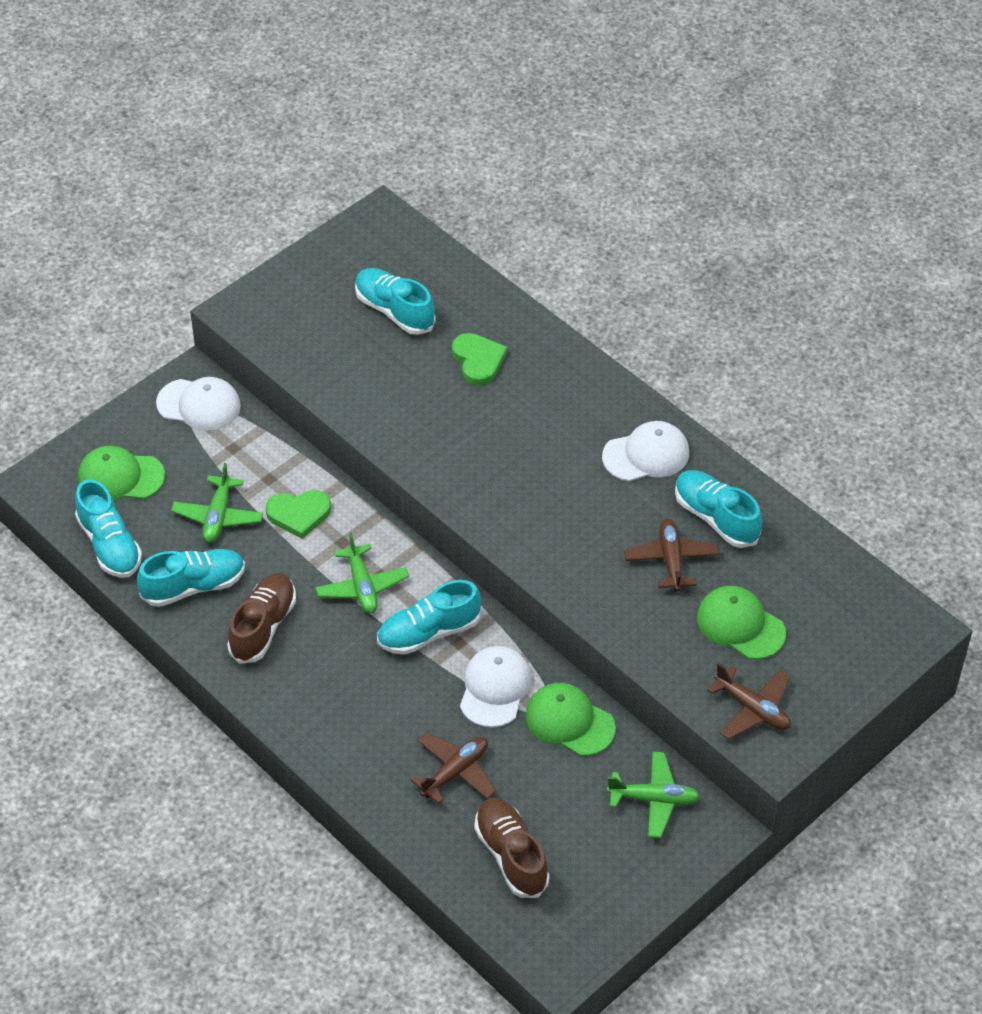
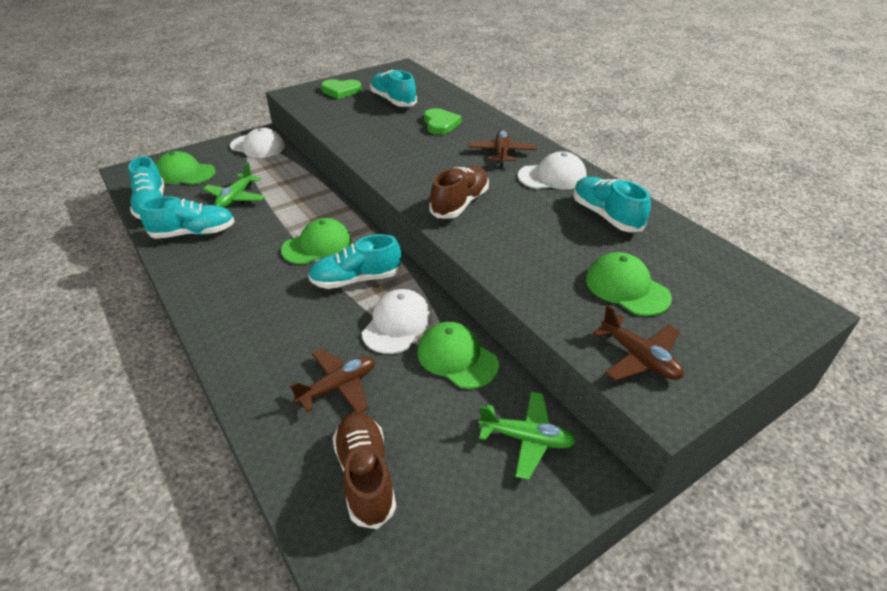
camera: 10 degrees right, 10 degrees down
(263, 627) = (229, 261): brown shoe -> brown shoe (460, 203)
(299, 514) = (292, 202): green heart -> green heart (341, 91)
(362, 586) = (317, 245): green plane -> green cap
(671, 560) = (565, 238): brown plane -> brown plane (501, 153)

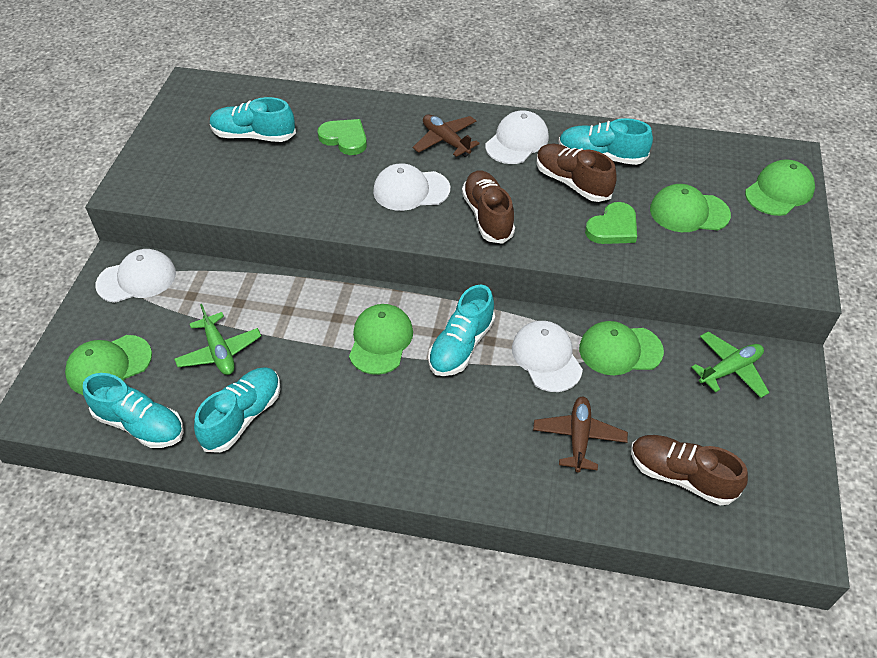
camera: 45 degrees left, 10 degrees up
(341, 91) = (175, 154): green heart -> green heart (613, 228)
(435, 165) = (411, 190): none -> white cap
(555, 218) = (572, 183): none -> brown shoe
(639, 357) = (756, 261): brown plane -> none
(748, 325) = (779, 191): none -> green cap

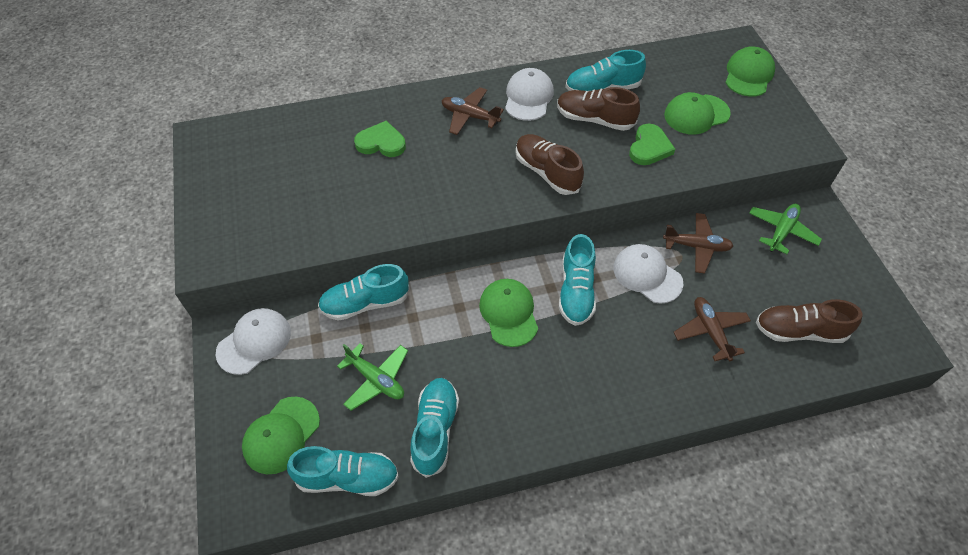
camera: 25 degrees left, 5 degrees up
(254, 136) = (296, 167): turquoise shoe -> turquoise shoe (365, 303)
(411, 190) = (469, 171): white cap -> none
(620, 350) = (696, 246): green cap -> brown plane

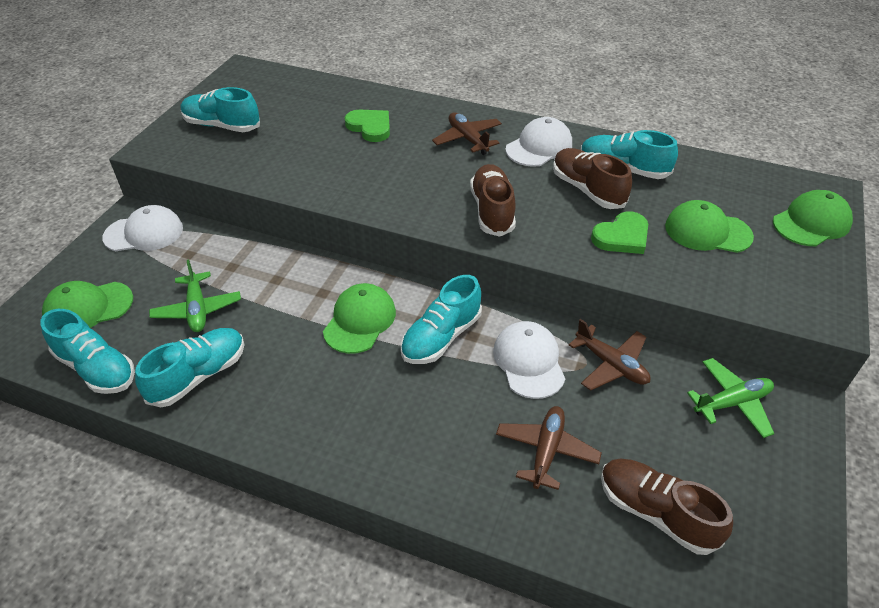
camera: 35 degrees right, 10 degrees down
(365, 303) = (252, 249): turquoise shoe -> turquoise shoe (222, 126)

